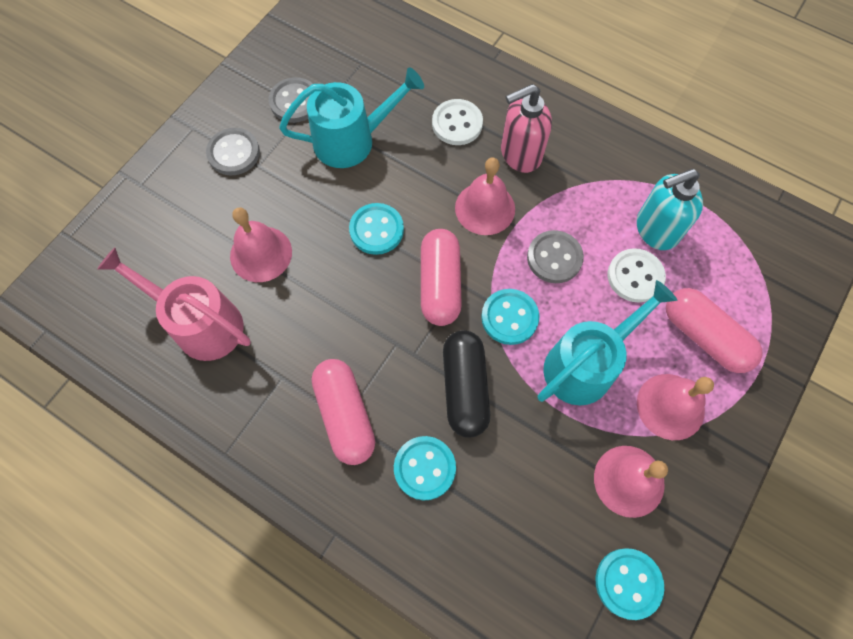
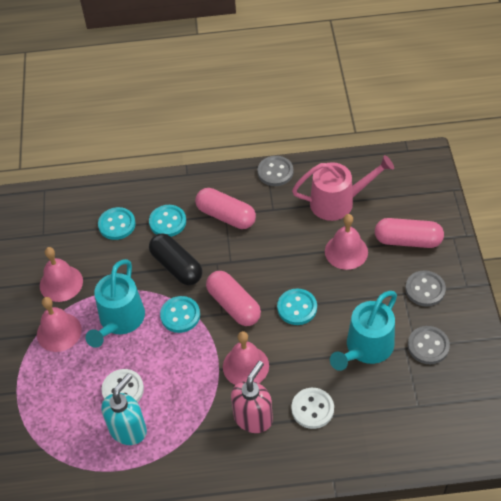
camera: 145 degrees right, 15 degrees down
(554, 258) = (180, 366): grey button -> grey button (275, 172)
(628, 583) = (36, 243): turquoise button -> turquoise button (117, 224)
(704, 336) = (60, 383): pink capsule -> pink capsule (408, 240)

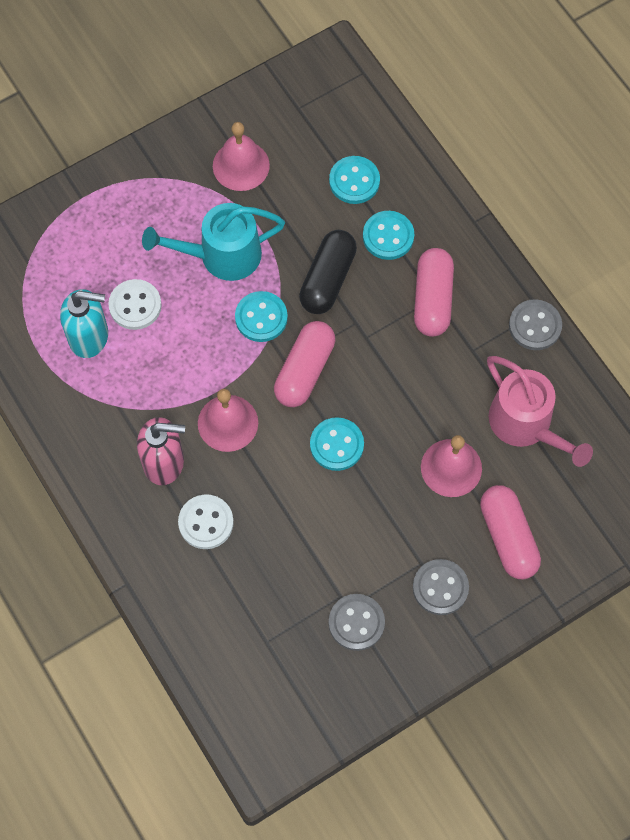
camera: 60 degrees right, 15 degrees up
(59, 332) = (176, 199): pink bell -> none
(366, 348) = (317, 550): turquoise watering can -> none

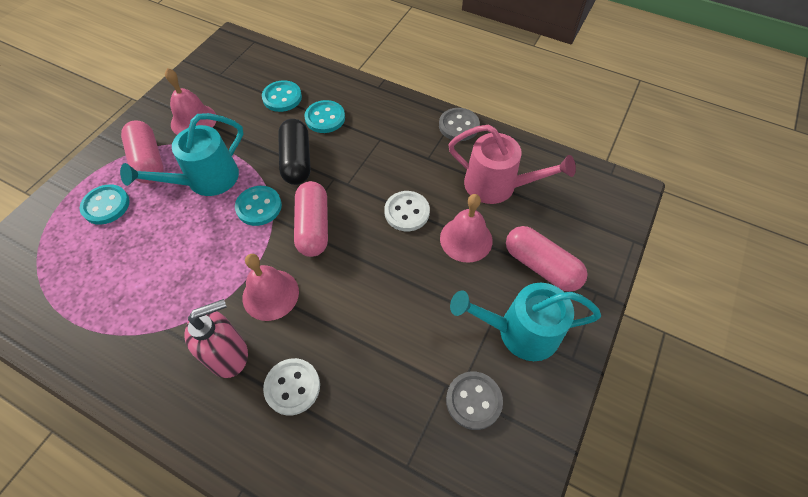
camera: 30 degrees left, 10 degrees down
(89, 337) = (115, 286): turquoise soap dispenser -> none
(135, 305) = (148, 245): white button -> white button (407, 212)
(336, 445) = (369, 266): turquoise button -> turquoise button (106, 205)
(432, 299) = (379, 140): pink capsule -> pink capsule (148, 161)
(440, 587) = (520, 332): grey button -> turquoise watering can

